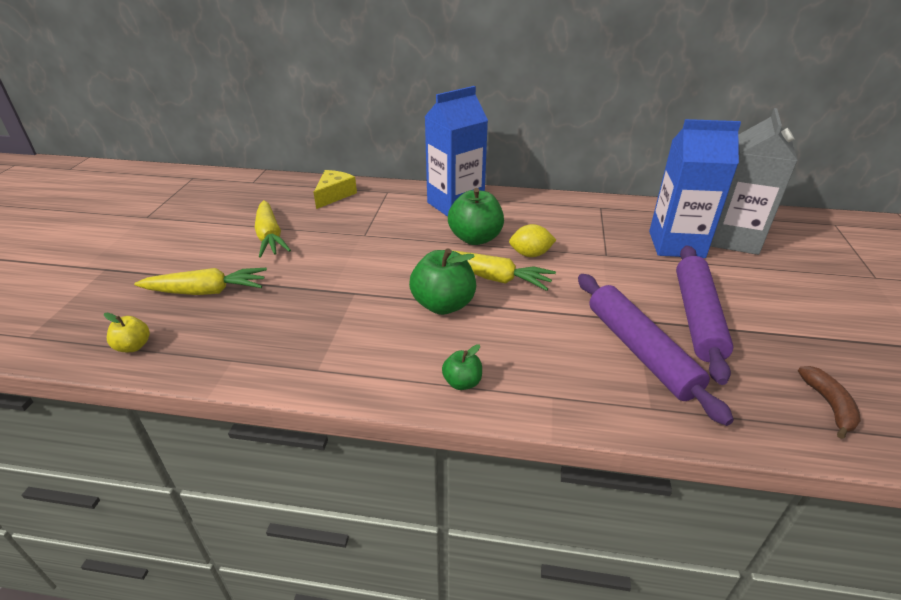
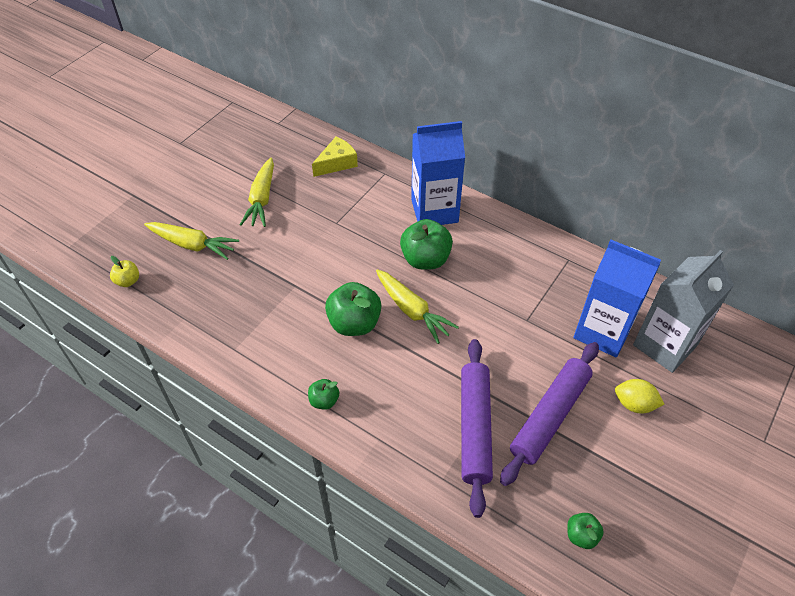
camera: 25 degrees right, 15 degrees up
(530, 254) = (460, 295): yellow lemon -> yellow lemon (634, 404)
(829, 405) = (581, 535): brown banana -> green apple

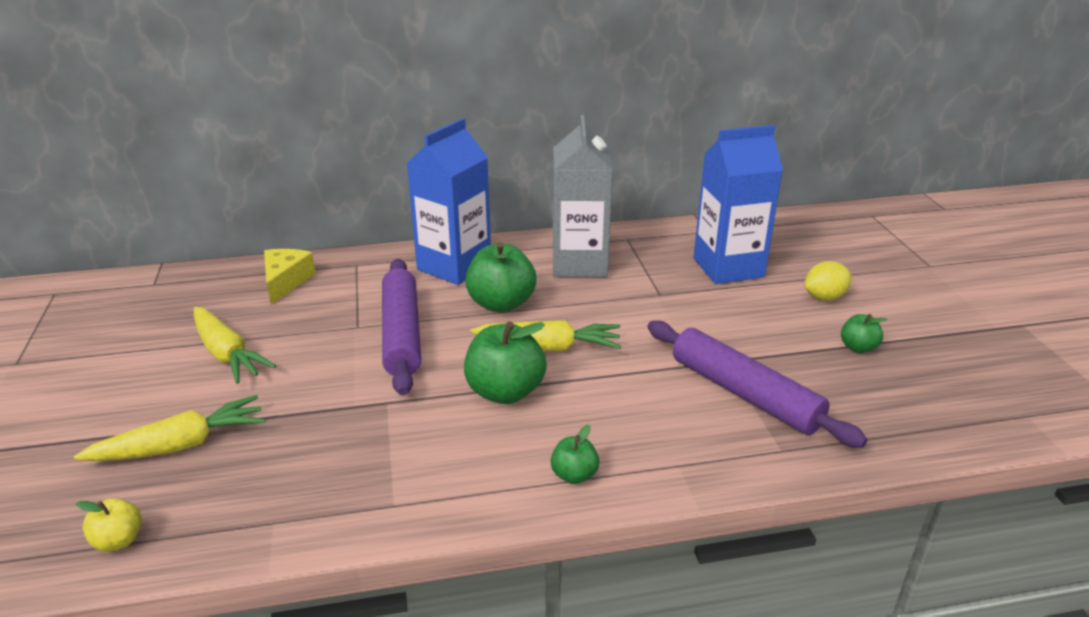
camera: 45 degrees left, 20 degrees down
(550, 416) = (784, 344): purple rolling pin -> purple rolling pin (402, 334)
(581, 535) = (939, 404): green apple -> green apple (858, 347)
(665, 345) = (782, 250): grey carton -> grey carton (579, 264)

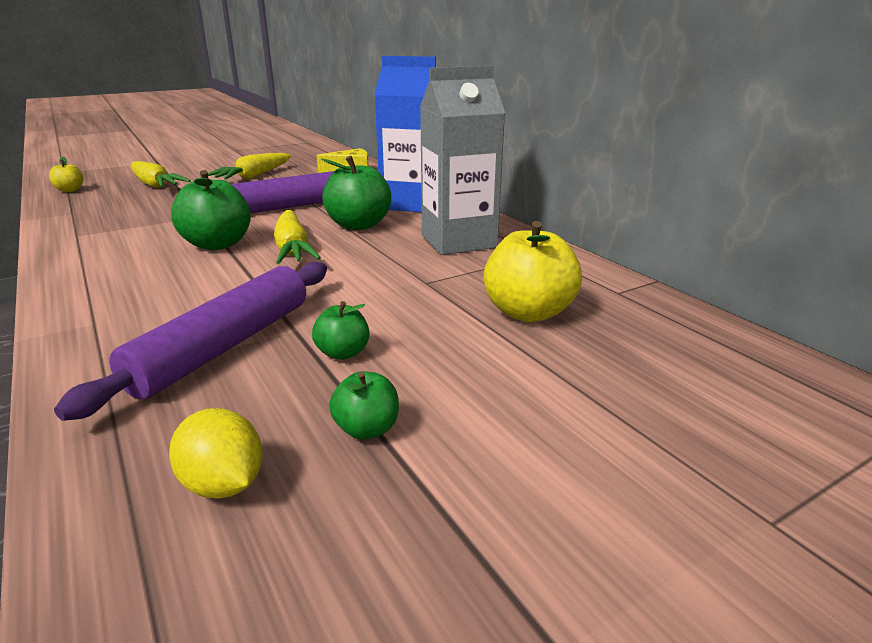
camera: 70 degrees right, 5 degrees down
(574, 475) = (91, 282): green apple -> green apple (343, 353)
(728, 267) = (528, 312): blue carton -> yellow apple
(824, 297) = (508, 391): yellow lemon -> yellow lemon (223, 484)

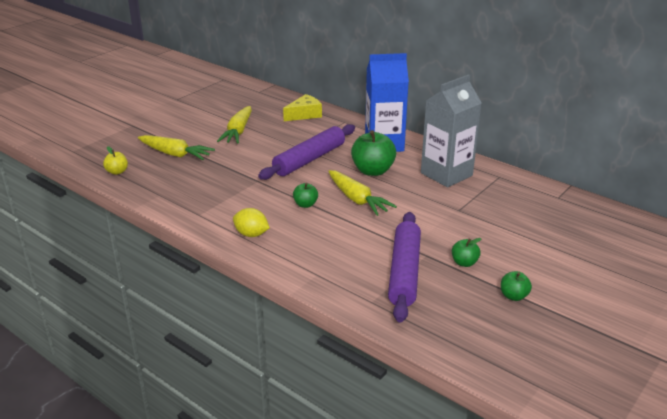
camera: 20 degrees left, 5 degrees up
(217, 244) = (305, 204): green apple -> green apple, size x0.53
(223, 484) = (484, 330): yellow lemon -> yellow lemon (251, 234)
(528, 312) = (526, 220): yellow apple -> none

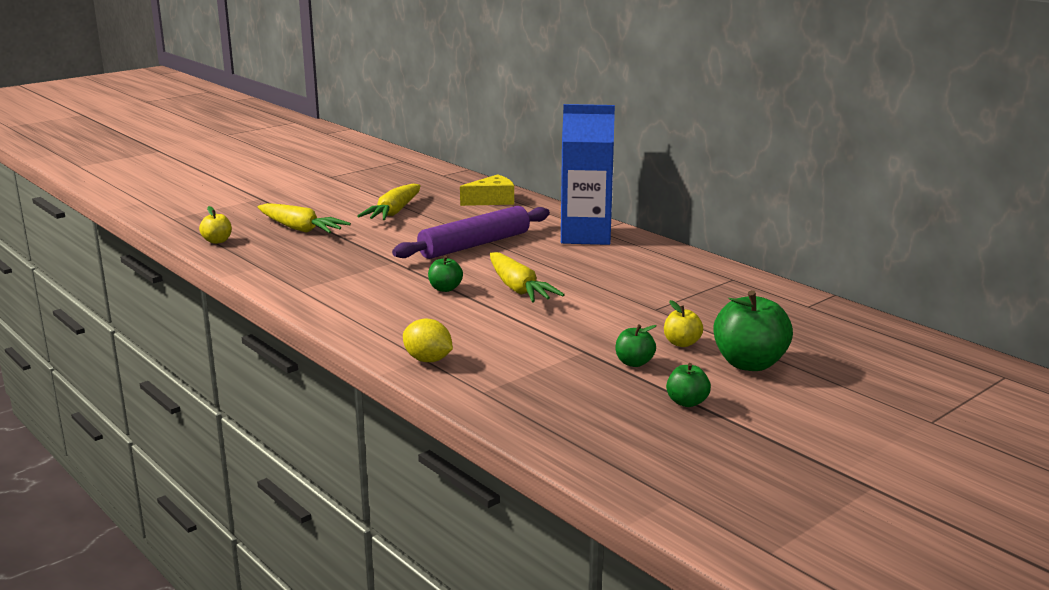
camera: 10 degrees right, 10 degrees down
(251, 234) = (357, 312): yellow lemon -> yellow lemon (428, 360)
(373, 171) = (555, 261): green apple -> green apple (749, 363)
(404, 272) = (545, 365): purple rolling pin -> none
(446, 174) = (657, 271): grey carton -> none
(489, 241) = (682, 343): none -> yellow apple

